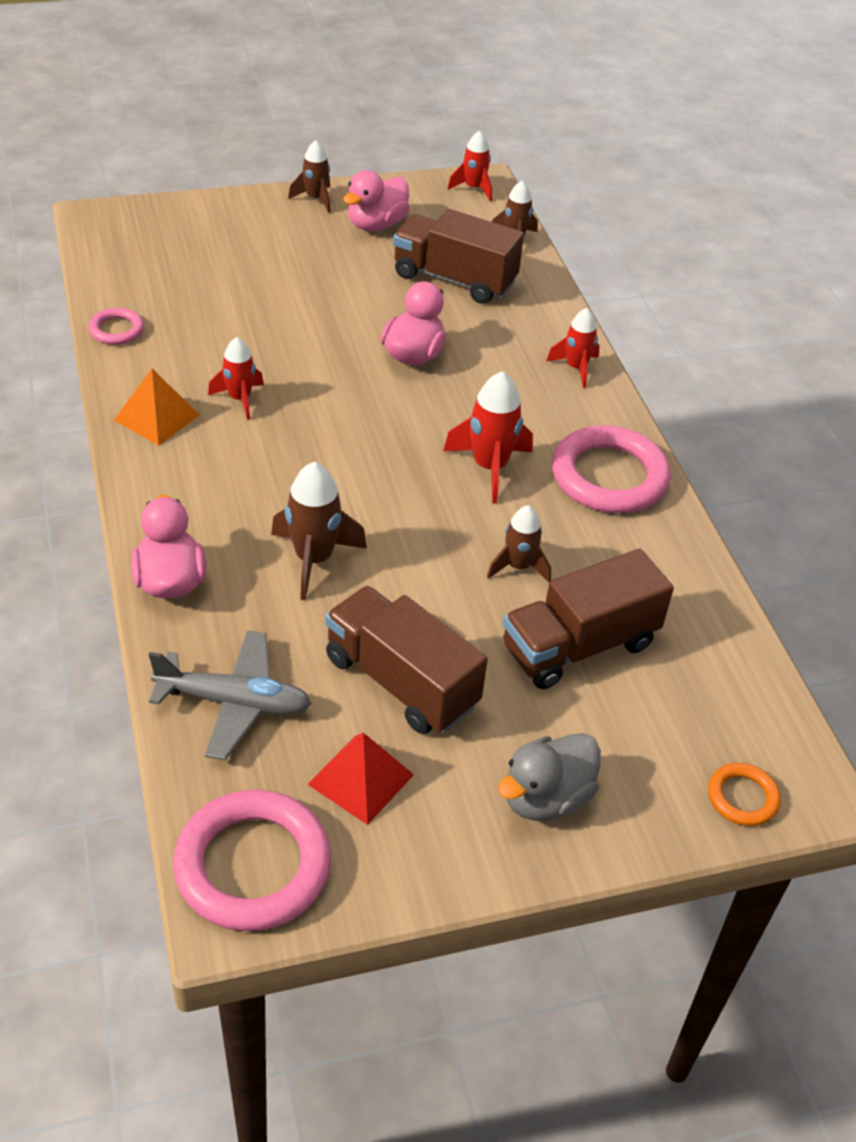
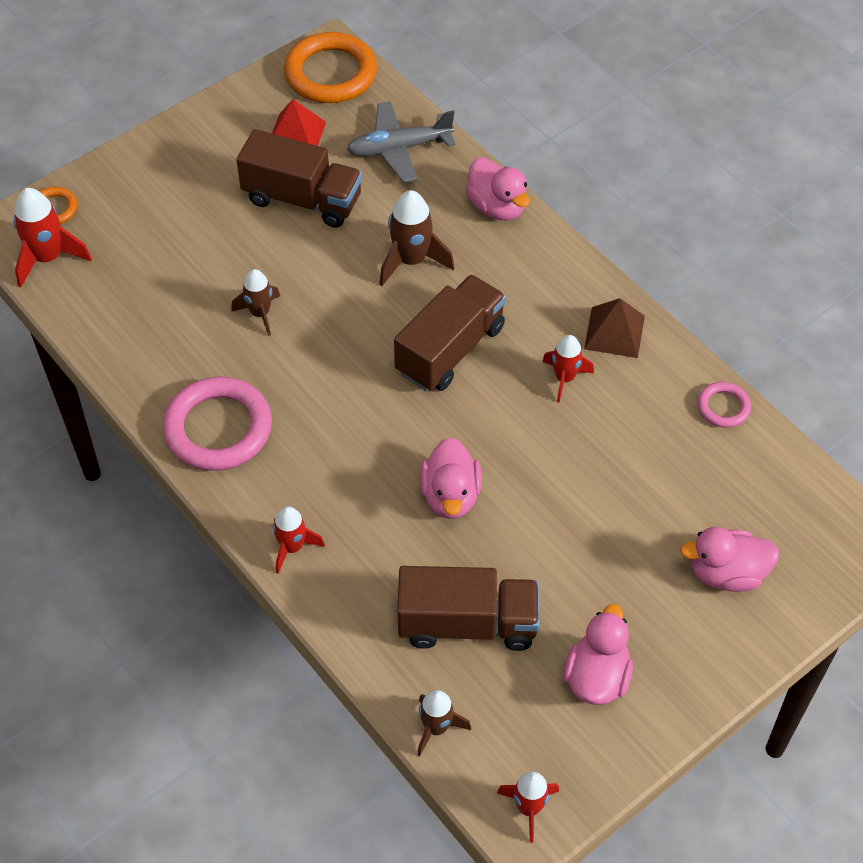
camera: 160 degrees right, 10 degrees up
(156, 417) = (614, 332): orange pyramid -> brown pyramid
(226, 240) = (726, 573): none -> pink duck
(252, 866) = (330, 73): pink ring -> orange ring
(315, 199) = (688, 691): brown rocket -> none
(489, 467) = (322, 396): red rocket -> red rocket (48, 258)
(545, 798) = (179, 164): grey duck -> none
(579, 646) = (192, 269): brown truck -> brown truck (450, 349)

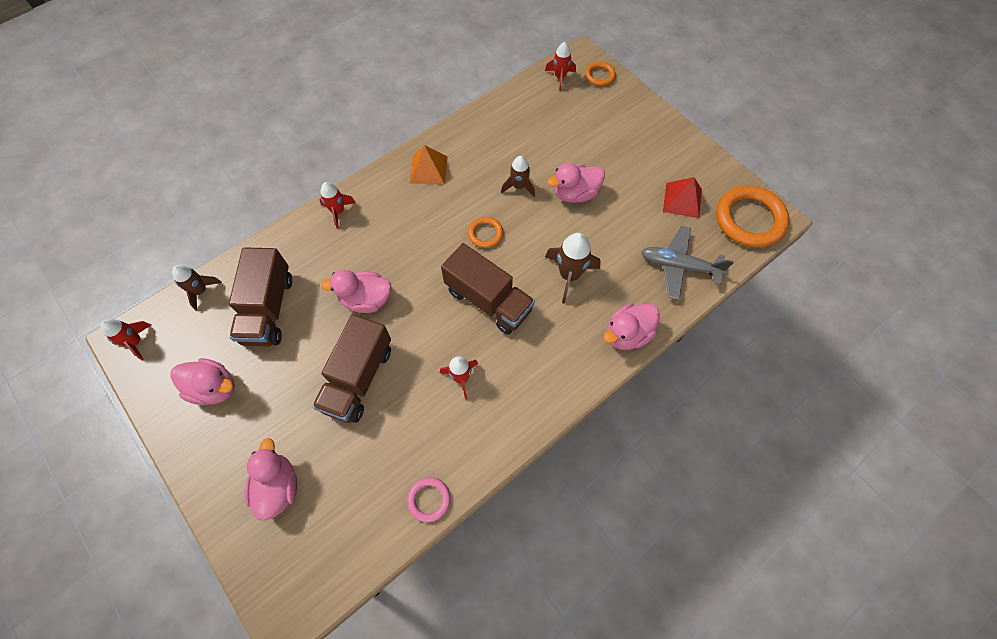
camera: 90 degrees right, 10 degrees up
(48, 258) = (560, 77): red rocket -> red rocket, size x0.65
(218, 428) = (428, 169): pink ring -> orange pyramid
(277, 249) = (575, 194): none -> pink duck
(302, 199) = (621, 206): brown truck -> brown truck (358, 378)
(342, 354) = (485, 234): none -> orange ring
(399, 148) = (679, 266): grey plane -> grey plane turned 60 degrees counterclockwise
(614, 332) = (504, 417): brown pyramid -> none

